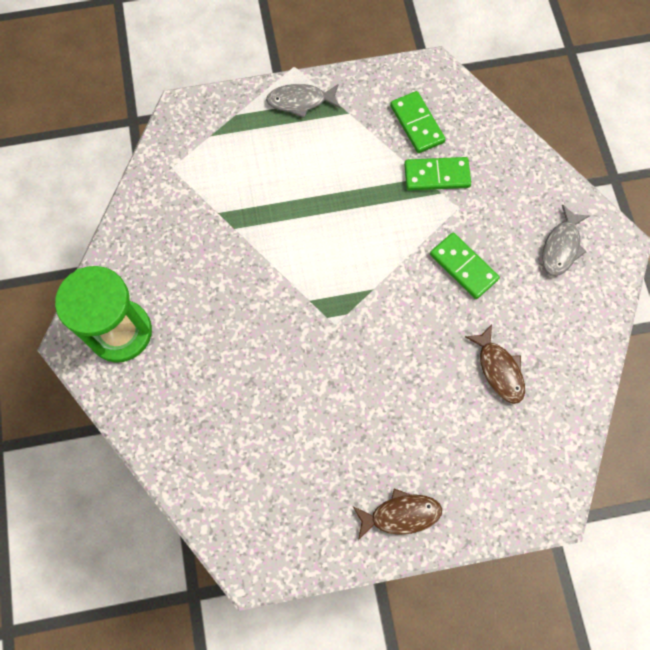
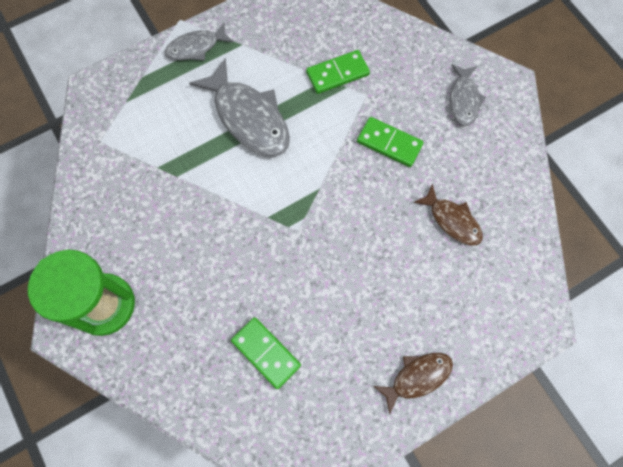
camera: 20 degrees left, 0 degrees up
(328, 192) = (249, 117): none -> grey fish
(417, 124) = (304, 35): green domino -> green domino (266, 353)

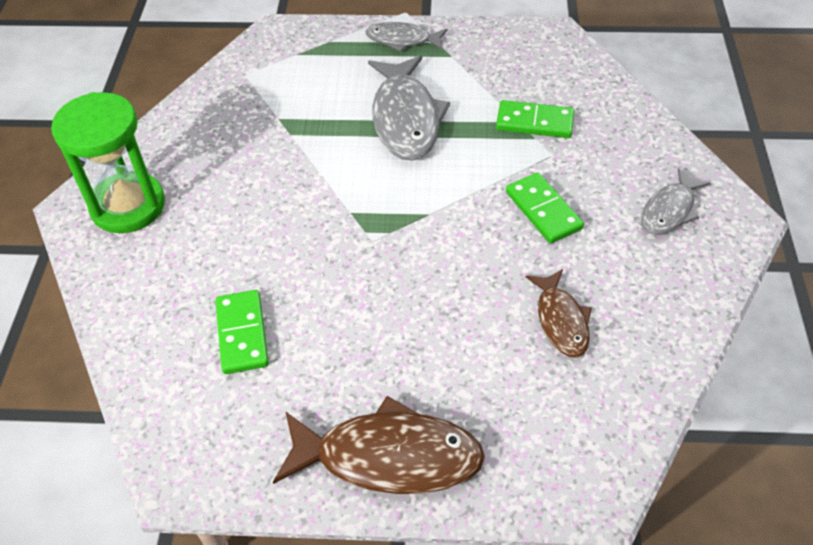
camera: 35 degrees right, 20 degrees down
(417, 377) = (389, 457): brown fish -> brown fish, size x1.73

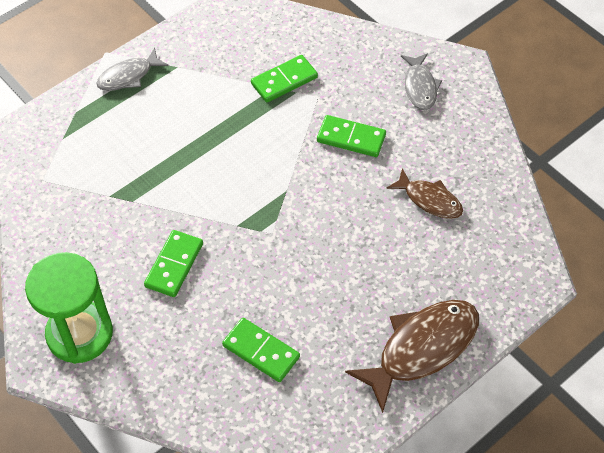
camera: 45 degrees left, 5 degrees up
(261, 207) = (174, 265): none -> green domino
(405, 118) = (198, 135): grey fish -> none

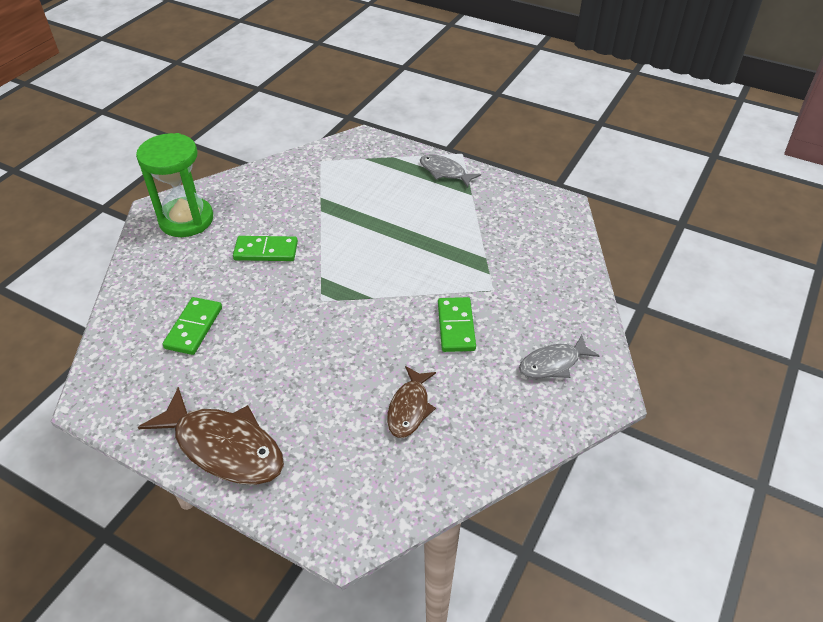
camera: 70 degrees right, 10 degrees down
(284, 81) = (497, 262): green domino -> none

